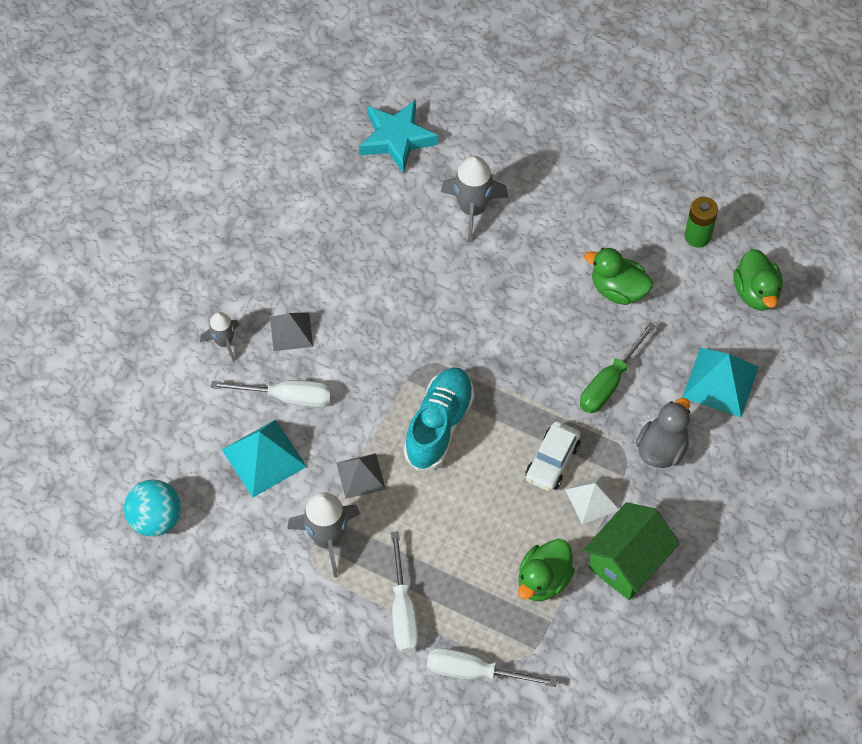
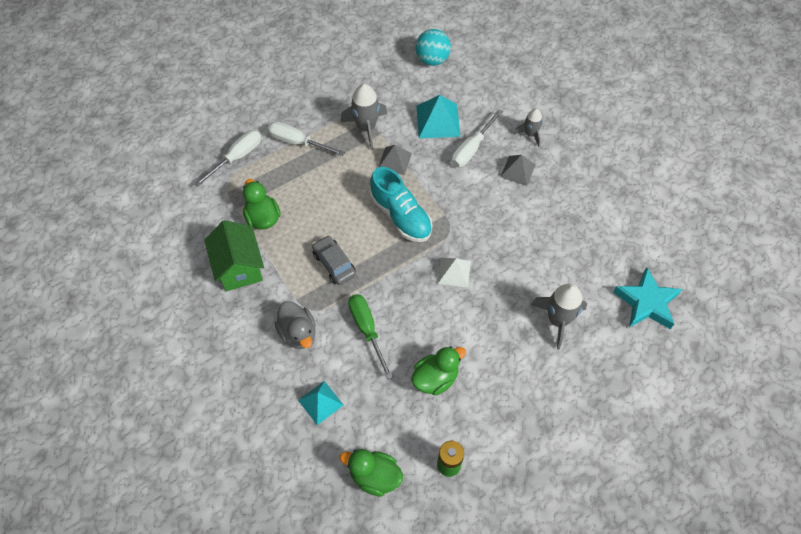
camera: 120 degrees right, 0 degrees up
(552, 461) = (334, 264): white car -> grey car
(592, 499) = (293, 272): white pyramid -> white pyramid (454, 272)
(720, 382) = (320, 402): turquoise pyramid -> turquoise pyramid, size x0.65

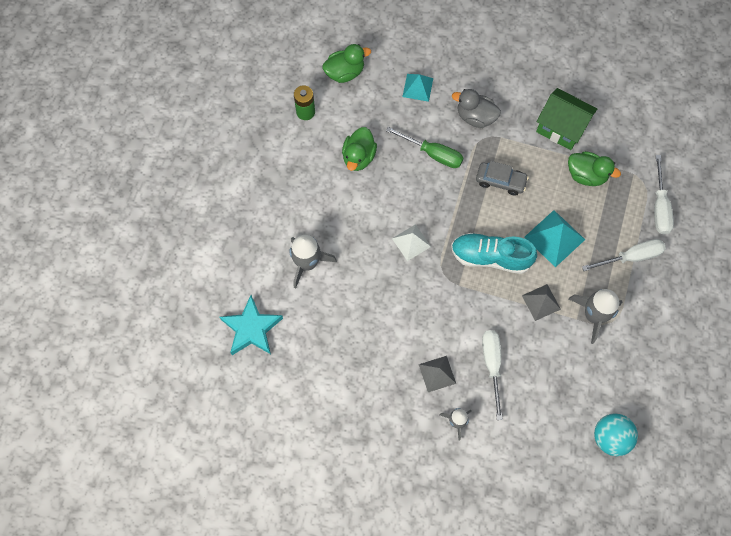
camera: 140 degrees right, 10 degrees up
(438, 121) = (543, 371): turquoise pyramid -> turquoise pyramid (554, 238)

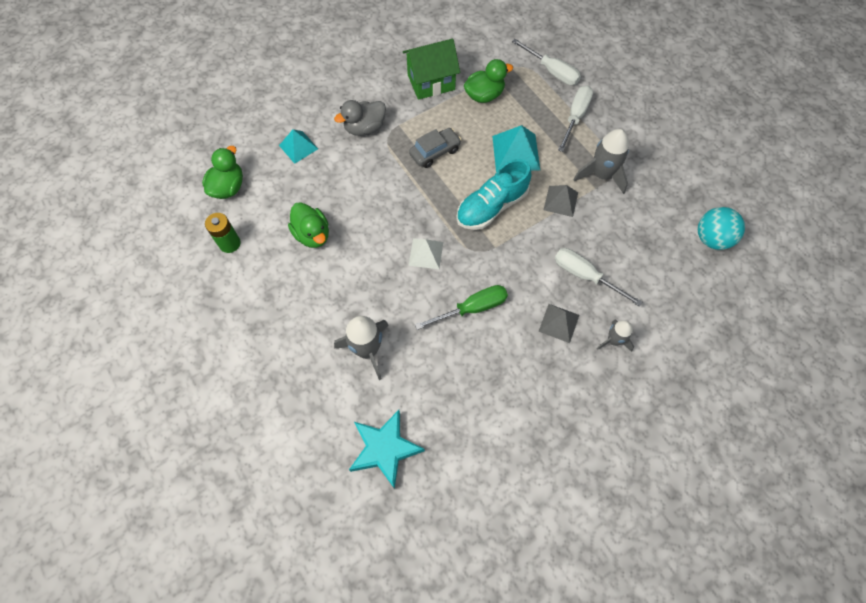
camera: 50 degrees left, 5 degrees down
(433, 153) = (365, 179): green screwdriver -> green screwdriver (472, 308)

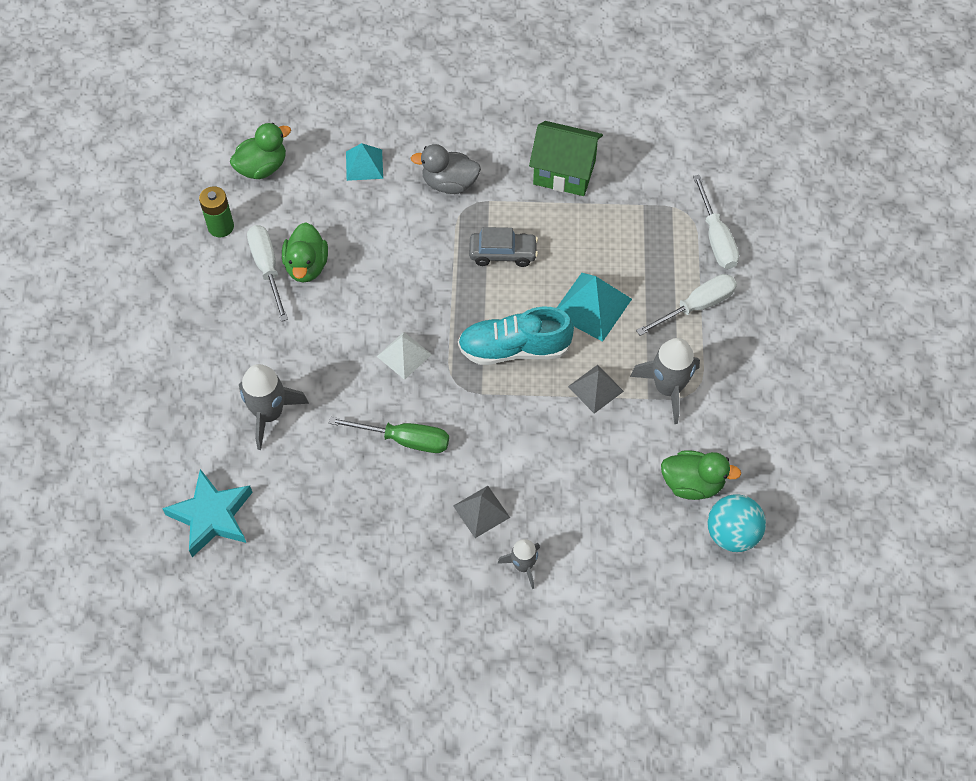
camera: 35 degrees right, 5 degrees down
(484, 95) = (612, 221): green duck -> green duck (692, 484)
(585, 276) = (551, 482): white screwdriver -> white screwdriver (267, 268)

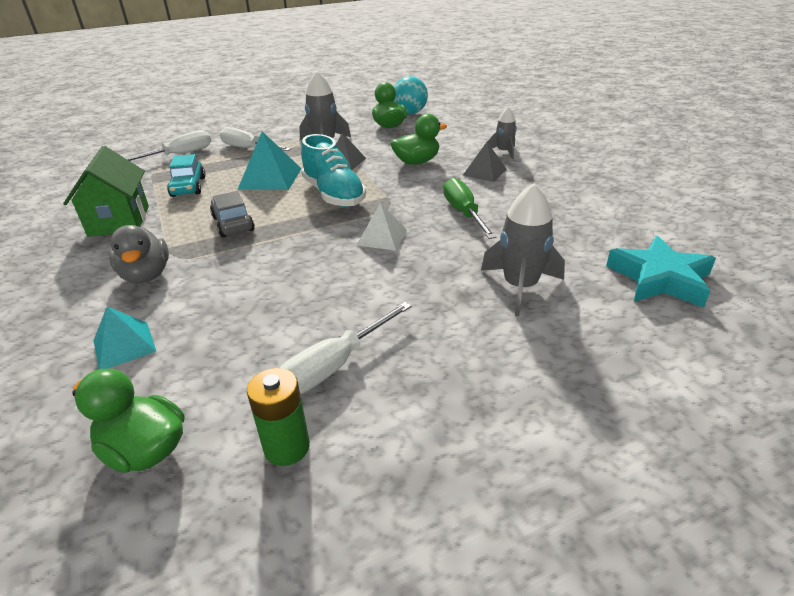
camera: 115 degrees left, 25 degrees down
(306, 266) = (313, 333): green duck -> green duck (416, 162)
(612, 233) = (188, 187): none -> turquoise car

